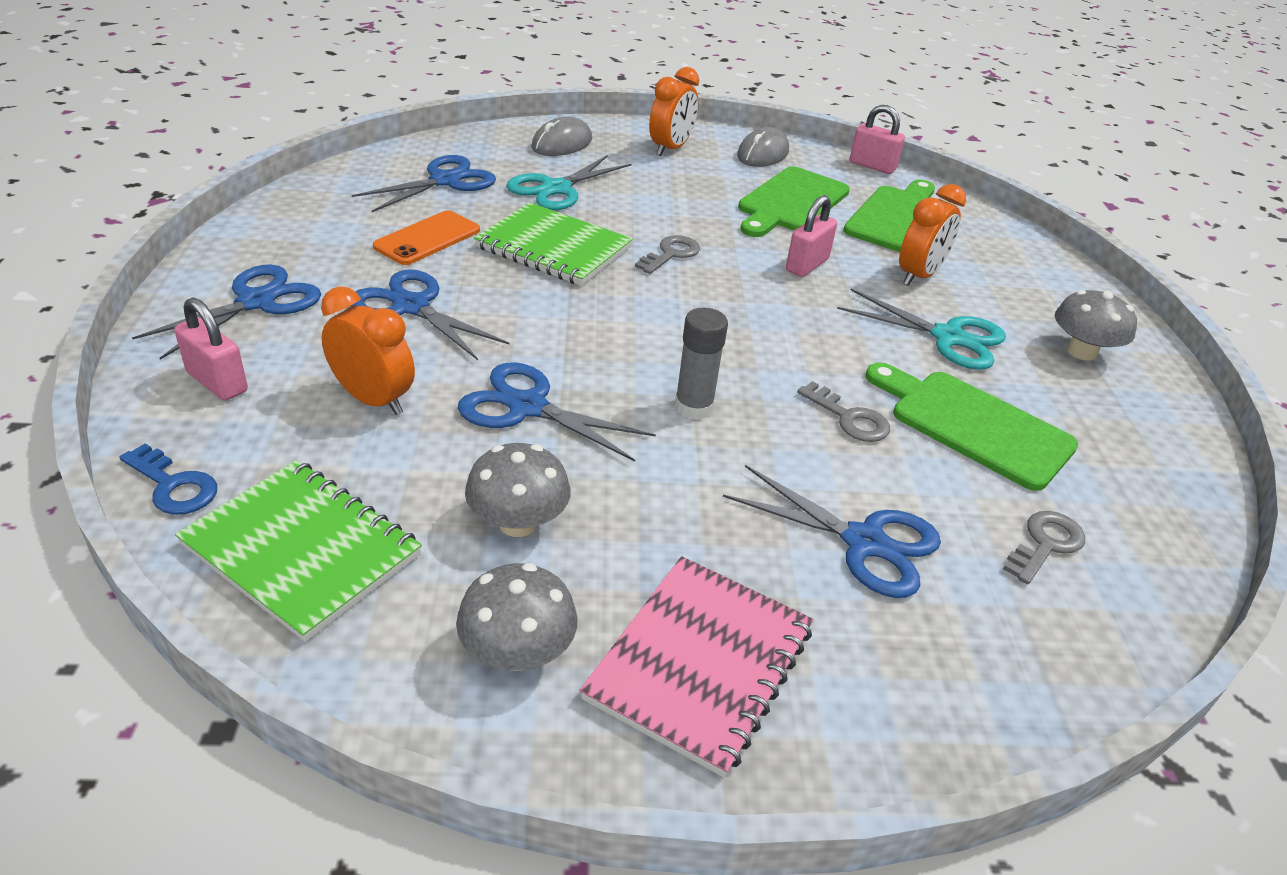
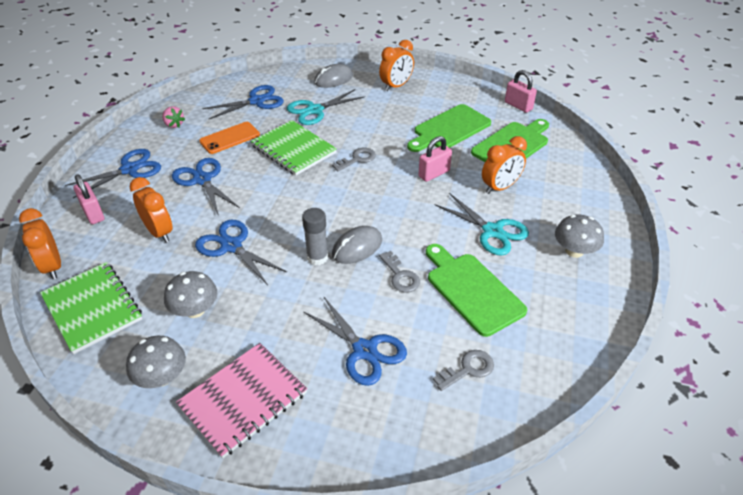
camera: 20 degrees right, 5 degrees up
(173, 485) = (52, 266): blue key -> orange clock
(308, 224) = (174, 124): none -> pink strawberry
(762, 154) = (451, 93): grey mouse -> grey mouse (357, 247)

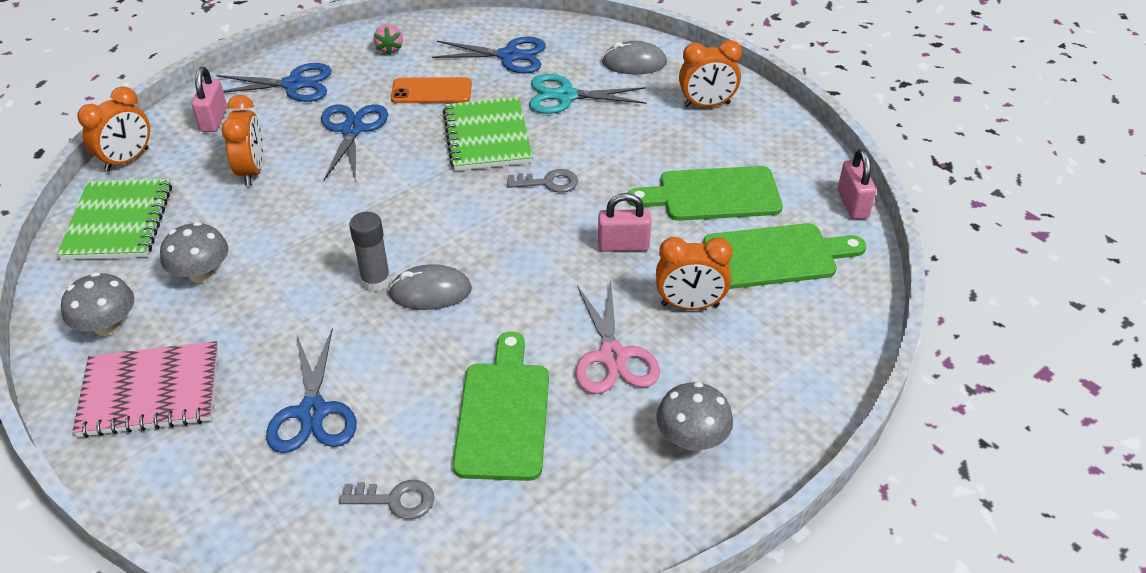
camera: 35 degrees right, 0 degrees up
(52, 266) = (127, 160): orange clock -> orange clock turned 150 degrees counterclockwise
(231, 246) = (304, 222): blue scissors -> none
(400, 276) = (441, 351): grey key -> none
(492, 231) = (613, 356): turquoise scissors -> pink scissors

